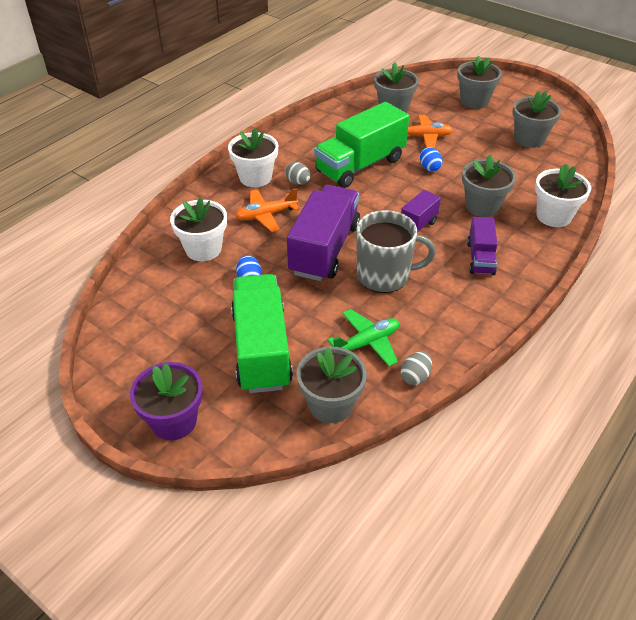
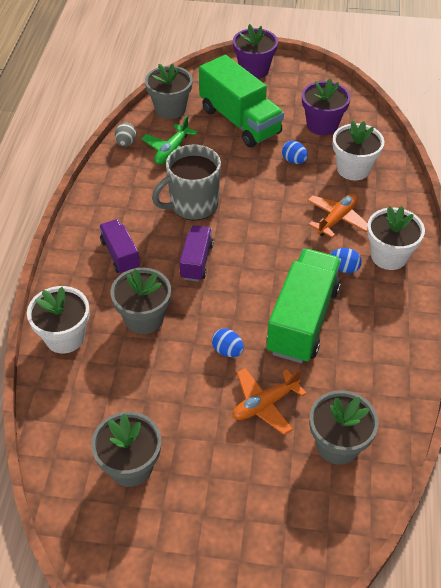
camera: 150 degrees right, 5 degrees up
(179, 305) = (322, 125): none -> purple flower pot
(298, 182) = (344, 268): grey egg -> blue egg
(324, 249) = (259, 208): purple truck -> none
(474, 101) = (241, 525): grey flower pot -> none

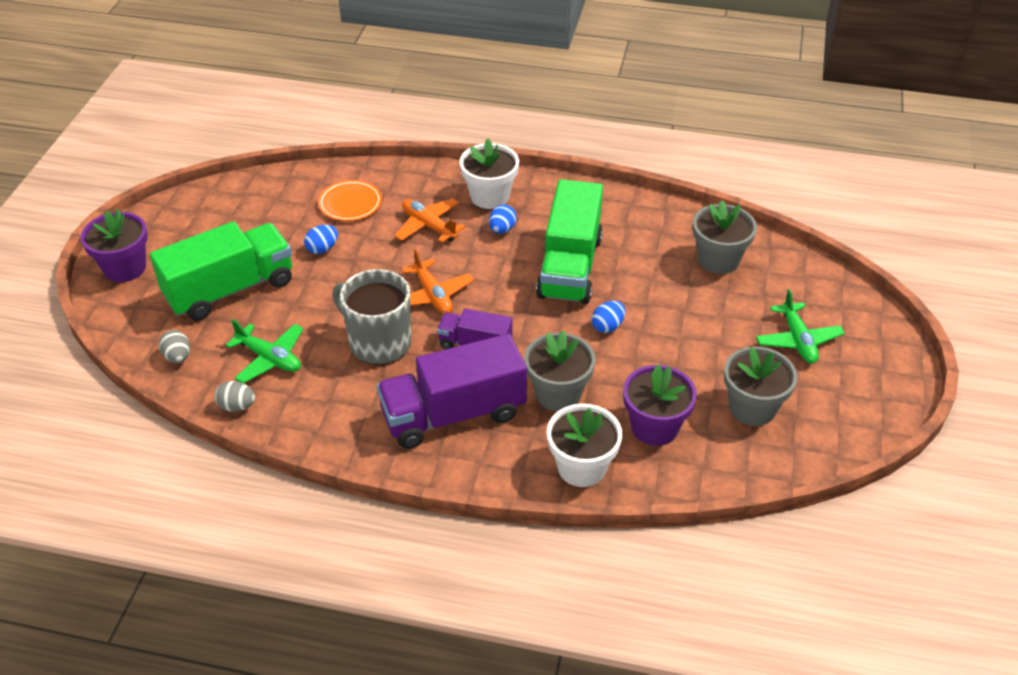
camera: 85 degrees left, 5 degrees down
(120, 255) = (453, 414): purple truck -> purple truck, size x1.85
(170, 109) = (178, 357): grey flower pot -> grey egg
(193, 205) = (379, 343): grey mug -> grey mug turned 150 degrees clockwise
(225, 514) = (797, 340): none -> green plane
(265, 404) = (675, 304): orange plane -> orange plane (433, 295)
(303, 320) = (570, 267): green truck -> green truck turned 105 degrees counterclockwise
(322, 125) = (264, 219): purple flower pot -> purple flower pot (654, 427)
(353, 169) = (350, 204): white flower pot -> orange plate

